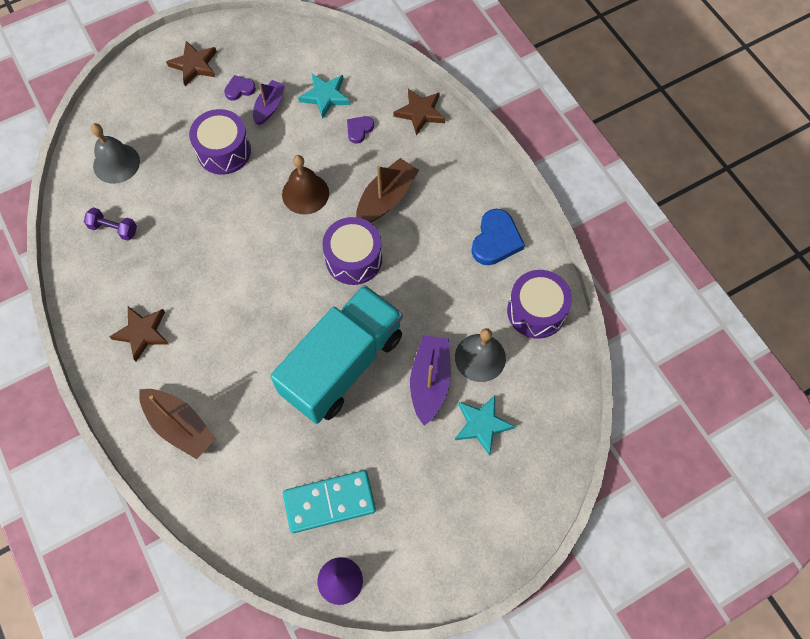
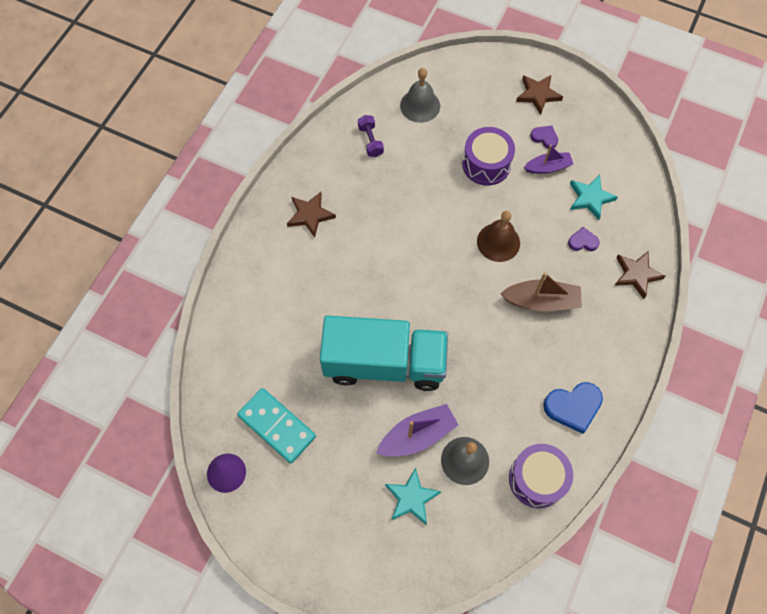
camera: 55 degrees right, 0 degrees up
(180, 426) = (262, 287): brown boat -> none
(353, 259) = (473, 312): purple drum -> none

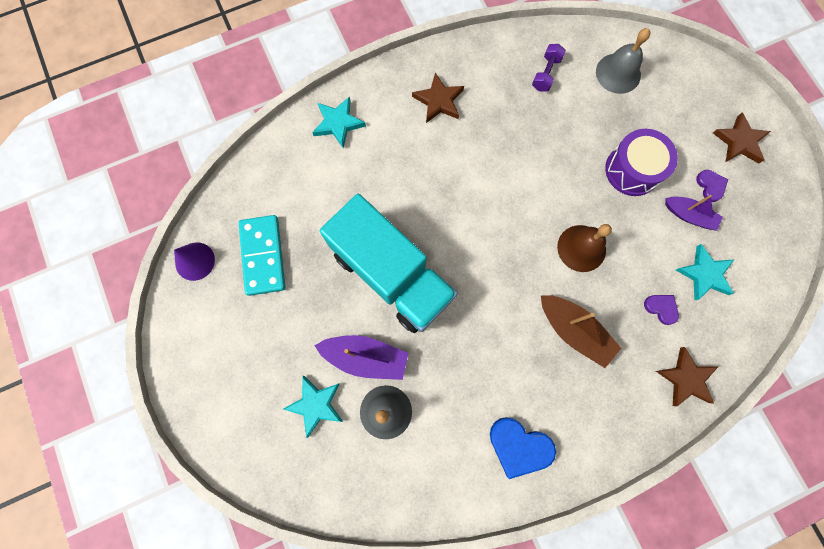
camera: 40 degrees right, 10 degrees up
(248, 286) = (338, 123): none -> turquoise star
(537, 479) = (432, 480): purple drum -> none

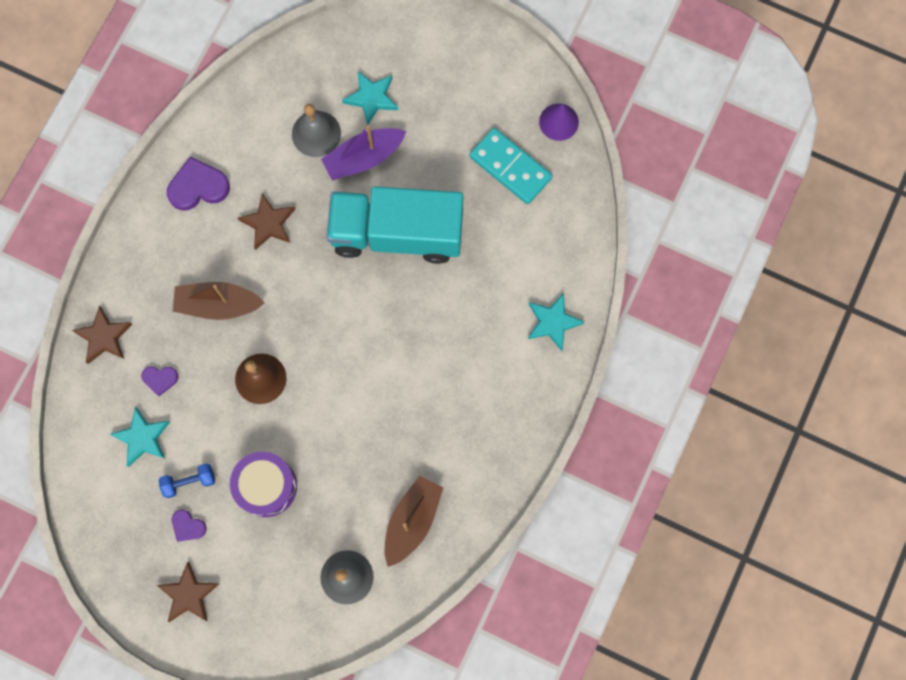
camera: 140 degrees right, 0 degrees up
(438, 101) = (485, 414): brown star -> brown star (268, 223)
(519, 446) = (198, 187): blue heart -> purple heart
(546, 74) = (412, 521): purple dumbbell -> brown boat
(688, 215) = (189, 482): purple boat -> blue dumbbell

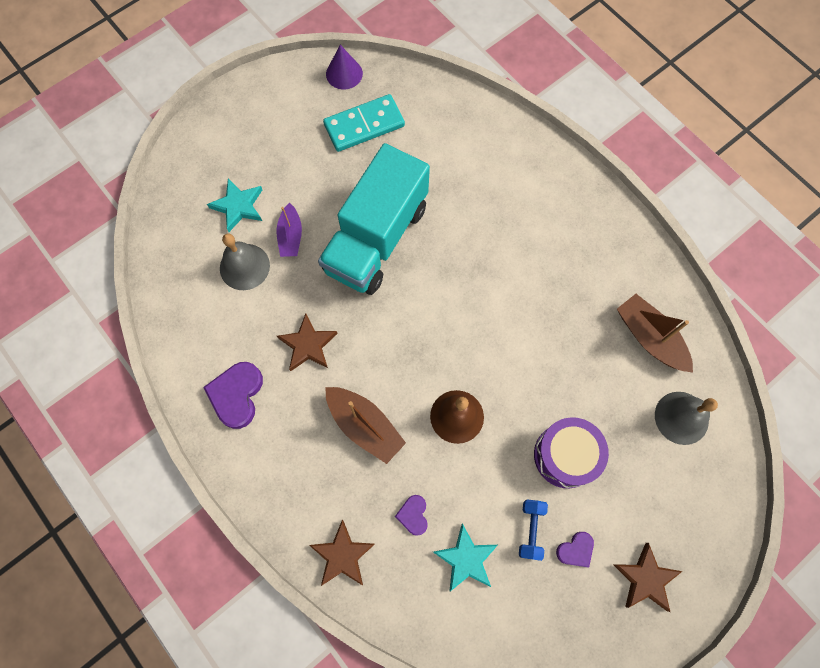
camera: 65 degrees left, 5 degrees down
(160, 379) = (413, 515): purple heart -> purple heart turned 150 degrees clockwise
(218, 304) = (364, 426): brown boat -> brown boat turned 75 degrees counterclockwise
(364, 158) = (291, 236): purple boat -> purple boat, size x0.66
(553, 322) = (517, 151): turquoise star -> none

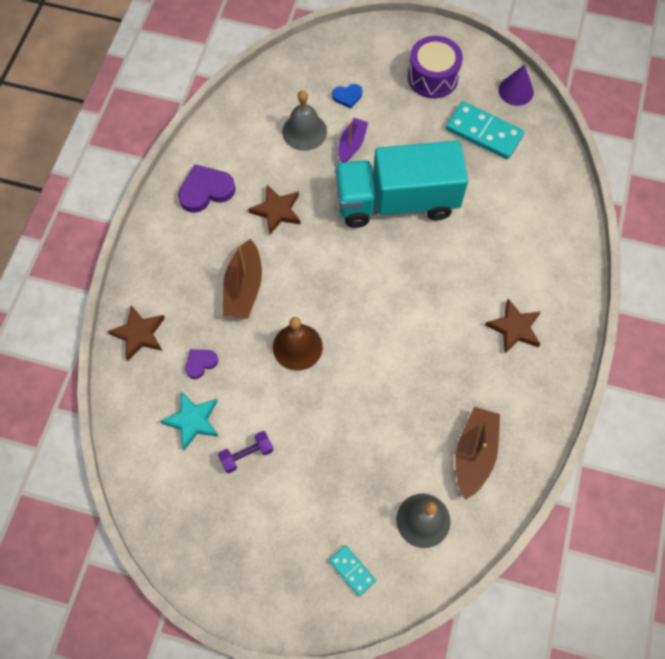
camera: 55 degrees right, 5 degrees down
(238, 206) = (347, 96): turquoise star -> blue heart
(291, 236) = (351, 144): purple boat -> purple boat turned 150 degrees clockwise
(531, 530) = (247, 455): blue dumbbell -> purple dumbbell
(565, 455) = (324, 446): purple drum -> purple drum (432, 77)
(575, 550) = (253, 498): purple heart -> none
(645, 578) = (267, 567): brown star -> brown star (514, 328)
(691, 506) = (352, 570): none -> turquoise domino

